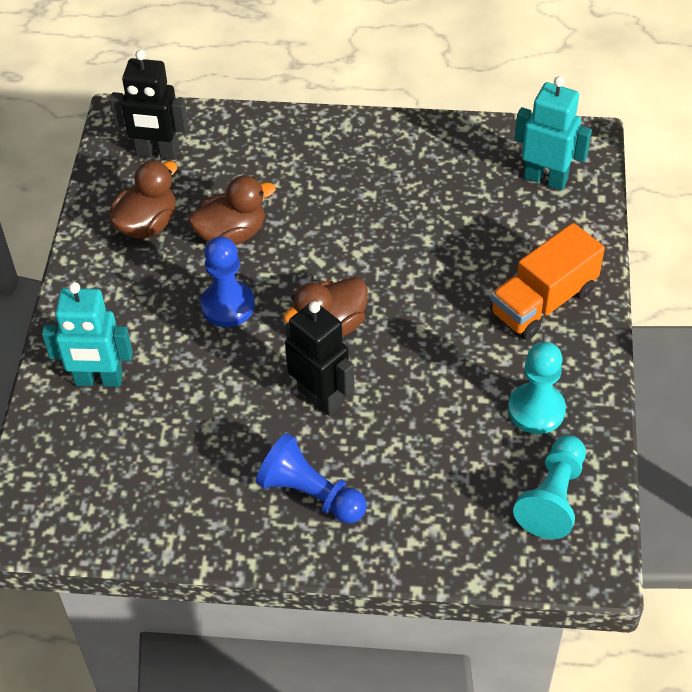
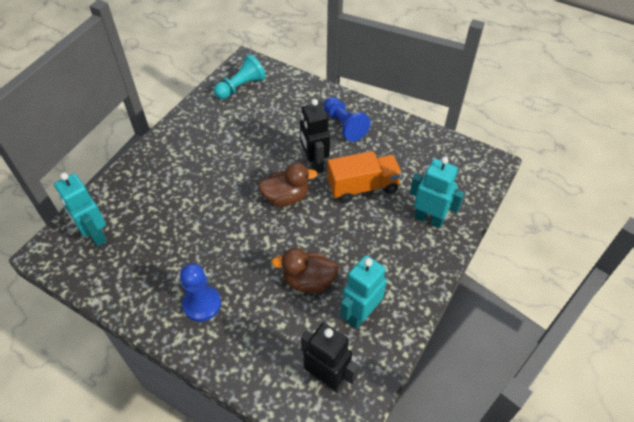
camera: 155 degrees left, 0 degrees up
(147, 224) = (360, 314): brown duck -> turquoise robot
(228, 306) = (335, 233): blue pawn -> blue pawn (202, 304)
(536, 410) = (217, 120): turquoise pawn -> none
(543, 302) = (167, 165): orange truck -> orange truck (362, 187)

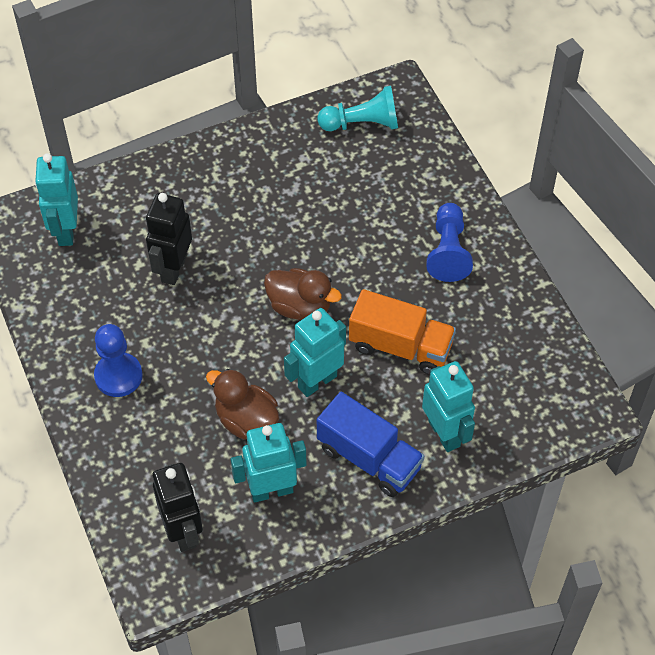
camera: 35 degrees right, 5 degrees up
(314, 164) = (367, 282): black robot -> black robot (173, 269)
(332, 233) = (317, 381): none -> turquoise robot
(400, 258) = (369, 458): none -> blue truck

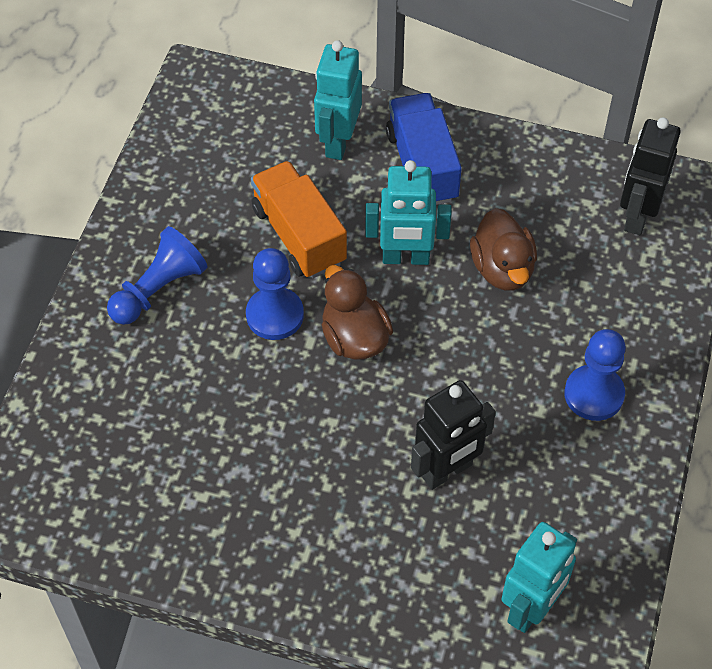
camera: 140 degrees left, 0 degrees up
(271, 490) = (531, 197): turquoise robot -> none
(362, 123) = (85, 495): turquoise pawn -> none
(362, 286) = (275, 315): none -> blue pawn

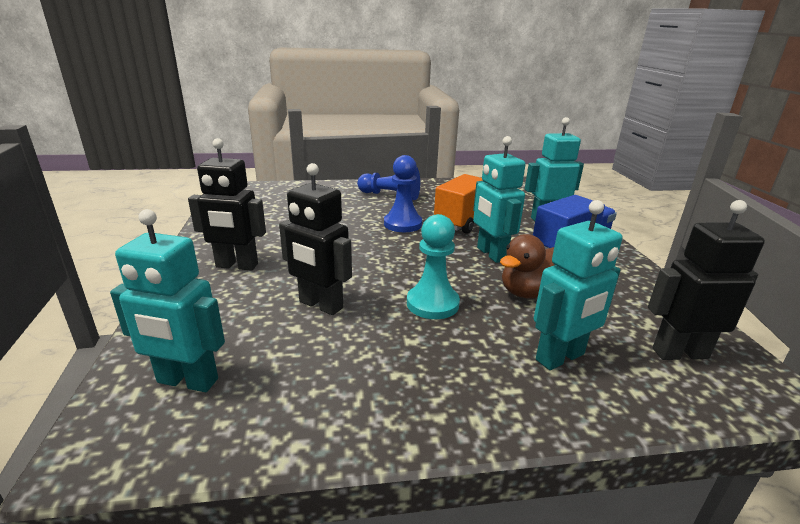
camera: 65 degrees right, 30 degrees down
(315, 541) = (236, 266): none -> black robot
(354, 338) = (409, 249): brown duck -> none
(487, 366) = (432, 304): none -> turquoise pawn
(594, 394) = (454, 369): blue pawn -> none
(609, 306) = (560, 357): none -> turquoise robot

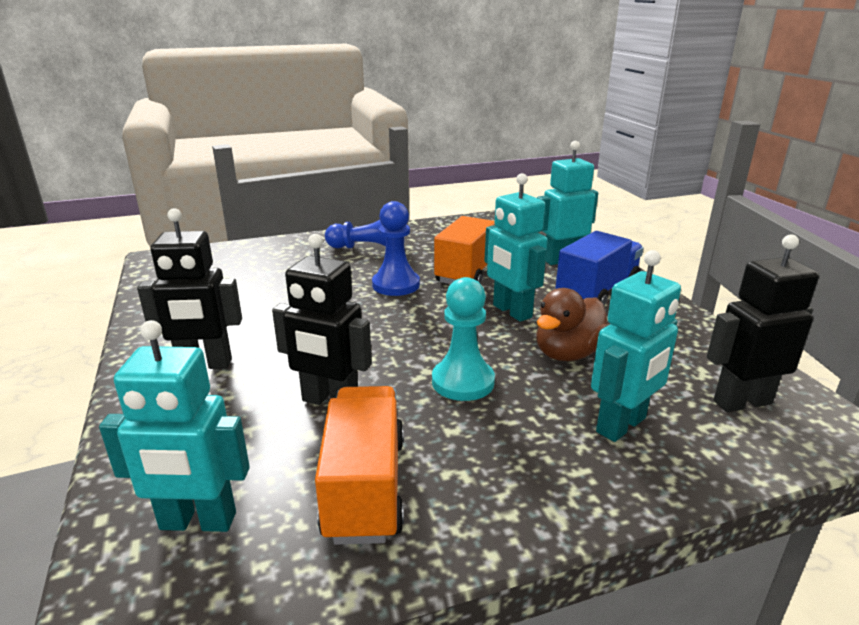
camera: 10 degrees left, 0 degrees up
(325, 375) = (365, 487): none -> orange truck

